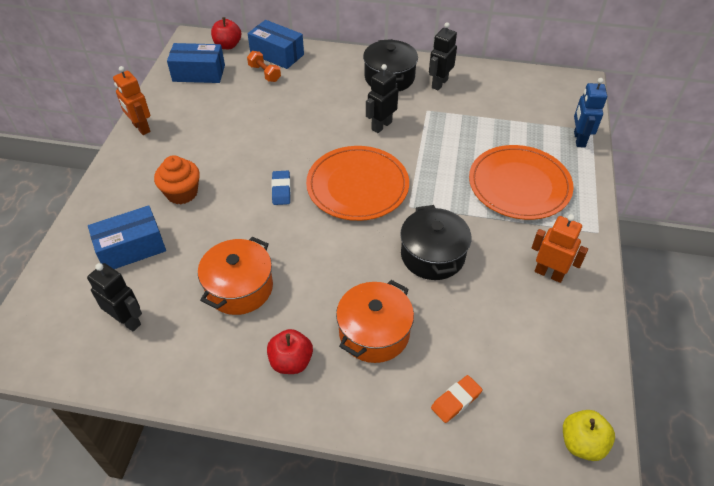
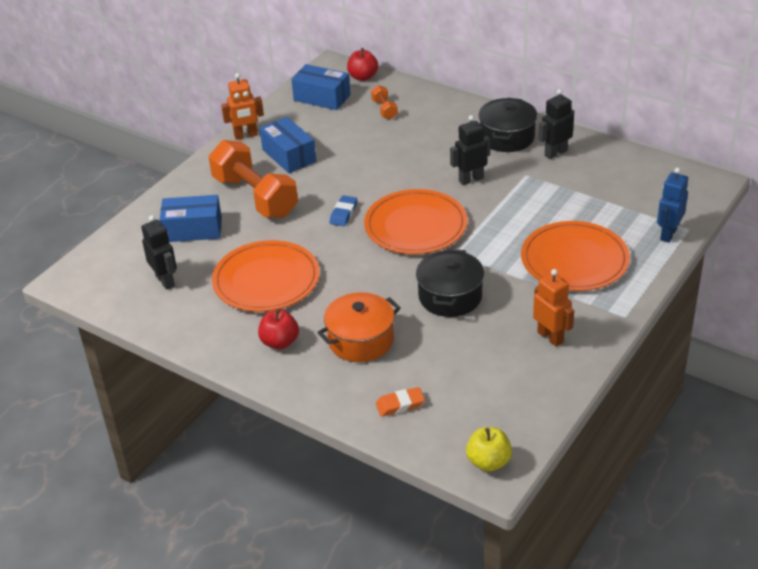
camera: 25 degrees right, 10 degrees down
(141, 128) = (246, 135): orange robot -> orange robot turned 90 degrees counterclockwise
(182, 193) = (255, 197): orange cupcake -> orange dumbbell
(239, 288) = (266, 280): orange pot -> orange plate
(277, 54) = (406, 94): blue box -> blue box (289, 156)

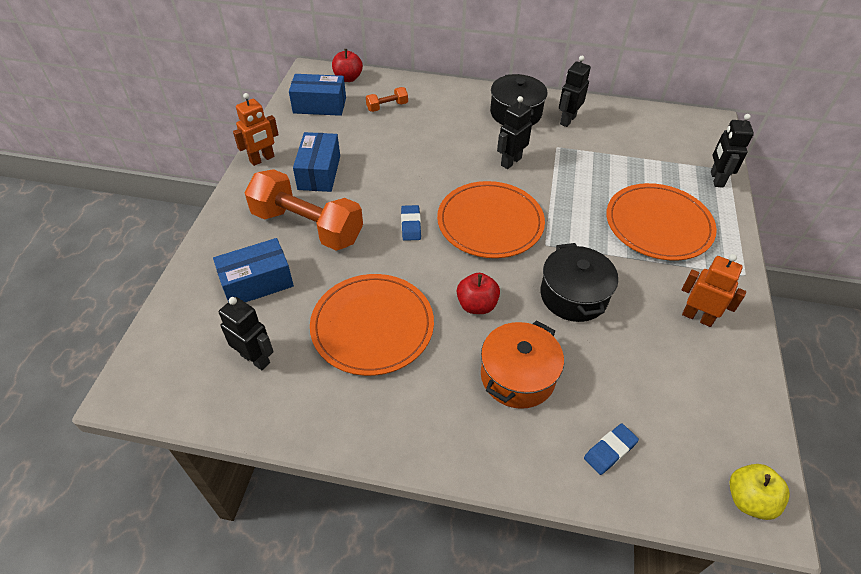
camera: 25 degrees left, 10 degrees up
(280, 342) = (431, 405): red apple -> red apple (476, 305)
(289, 156) = (319, 172): blue box -> blue box turned 60 degrees clockwise
(384, 110) = (387, 107): orange dumbbell -> orange dumbbell turned 75 degrees counterclockwise
(400, 404) = (610, 451): orange eraser -> blue eraser
(668, 234) = (716, 179): blue robot -> black robot

